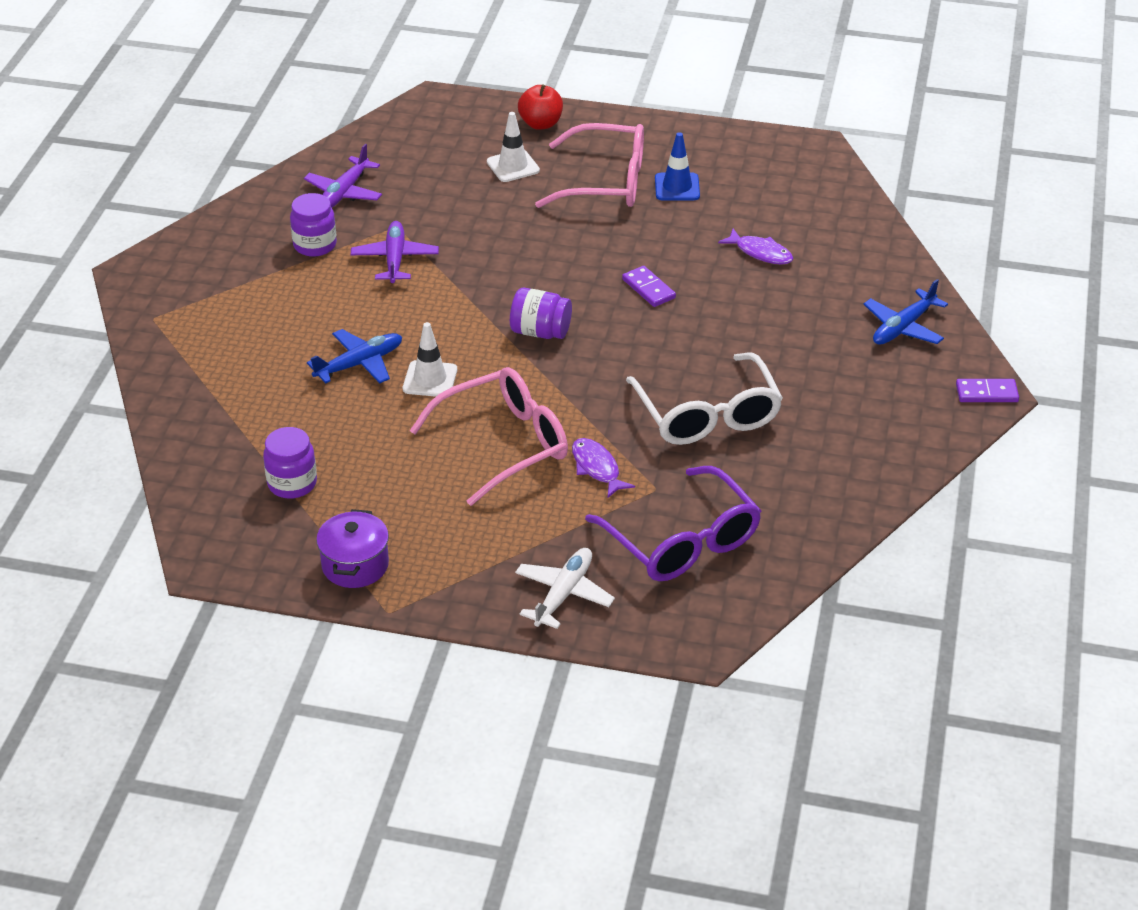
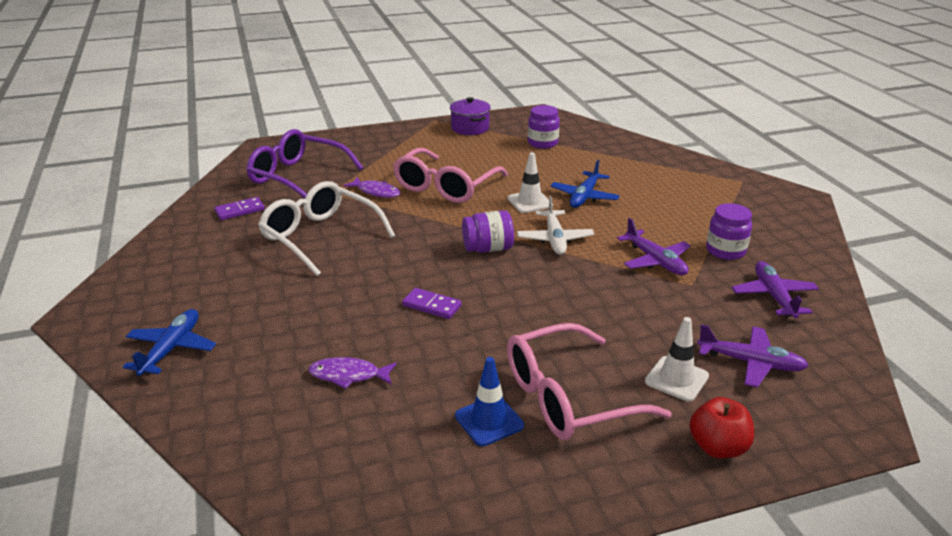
camera: 150 degrees right, 10 degrees down
(444, 157) = (750, 363): none -> purple plane
(563, 594) = (351, 144): white plane -> white plane (554, 239)
(986, 393) = (82, 317): purple domino -> purple domino (240, 211)

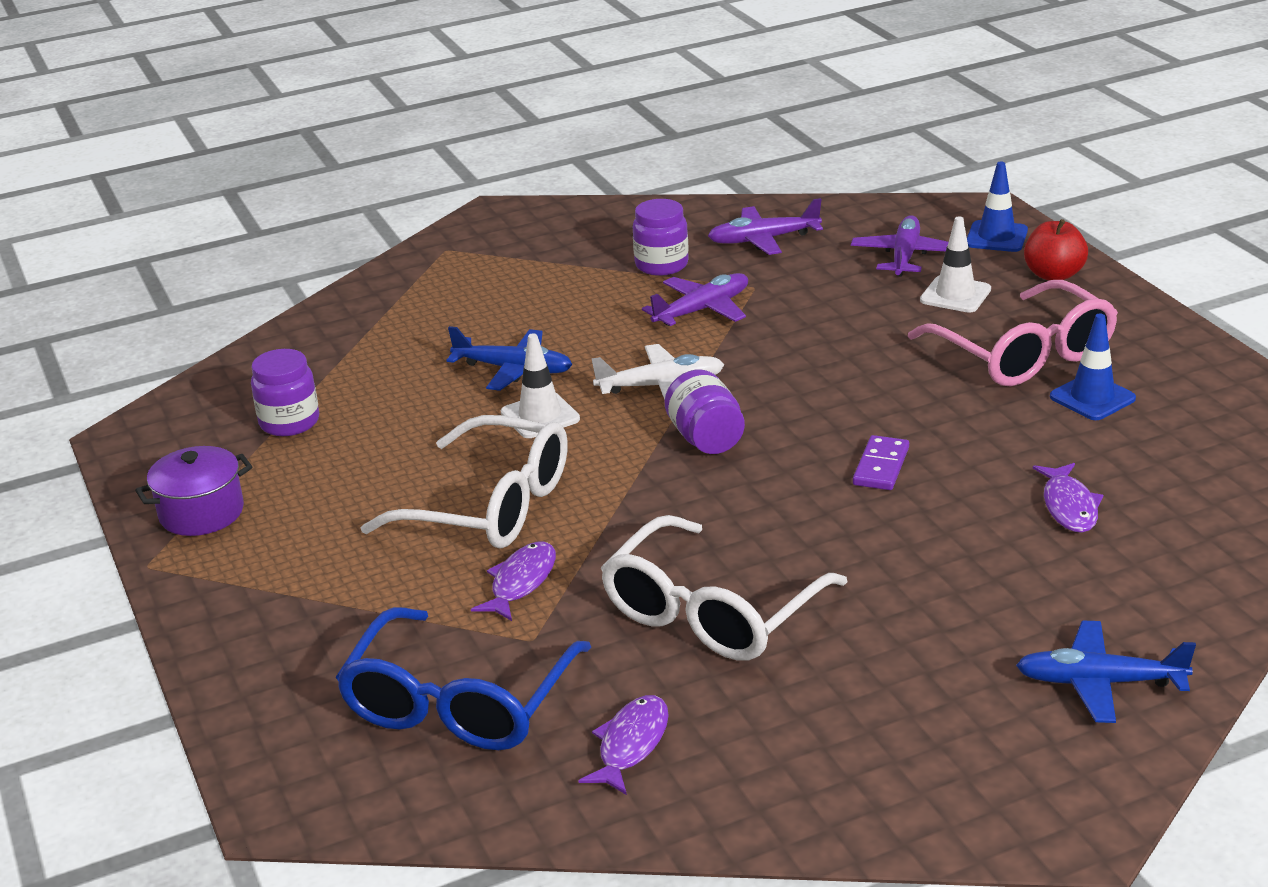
camera: 95 degrees left, 0 degrees up
(240, 211) = (631, 745): purple domino -> purple fish
(297, 177) = (459, 703): purple glasses -> blue glasses
(445, 187) = (490, 506): pink glasses -> white glasses
(799, 426) = (996, 237): none -> blue traffic cone

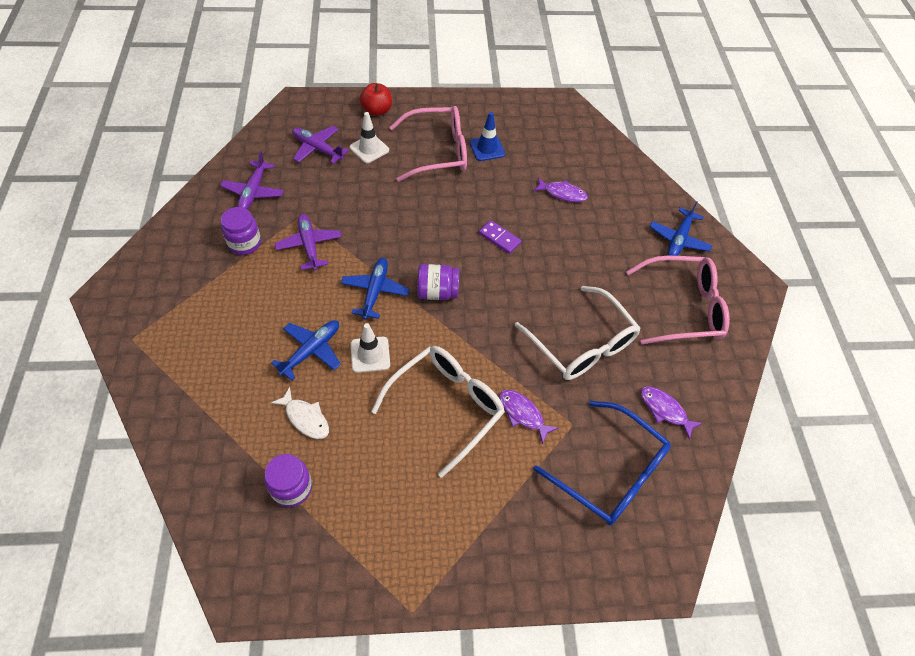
camera: 75 degrees left, 25 degrees up
(201, 513) = (369, 565): purple pot -> none
(400, 399) = (305, 418): none -> white fish
(661, 386) = (375, 291): white plane -> blue plane
(908, 724) = (683, 307): none -> pink glasses
(996, 237) = (326, 111): blue traffic cone -> none

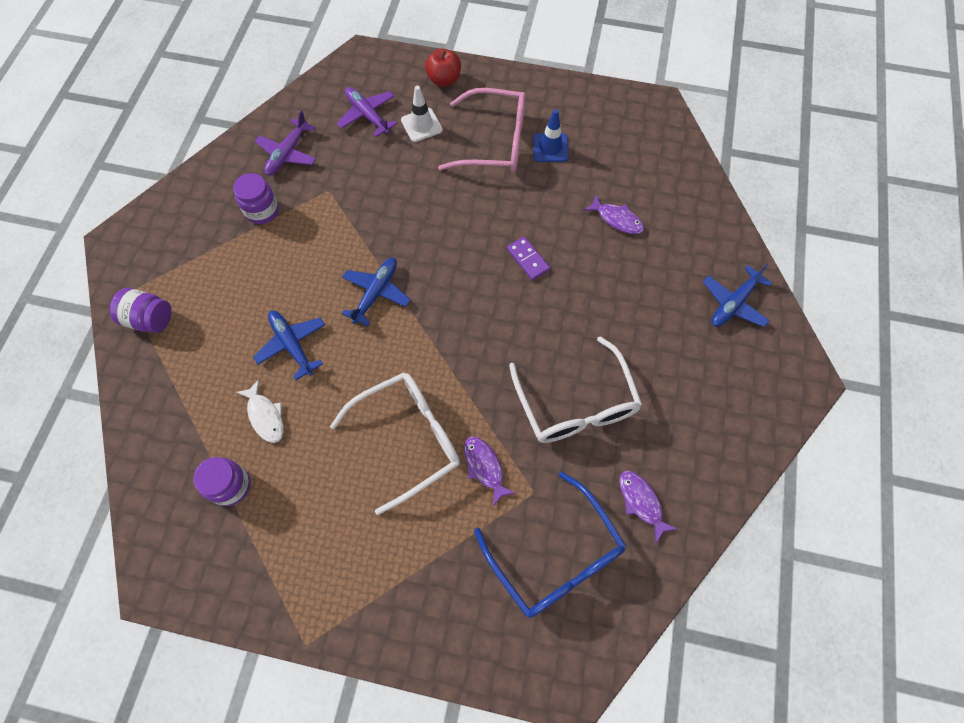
camera: 20 degrees right, 10 degrees up
(309, 245) = (325, 226): purple plane -> none
(311, 351) = (292, 345): blue plane -> blue plane turned 90 degrees counterclockwise
(370, 354) = (349, 363): white traffic cone -> none
(437, 292) = (440, 308): purple jar -> purple jar (150, 319)
(683, 307) = (707, 387): pink glasses -> none

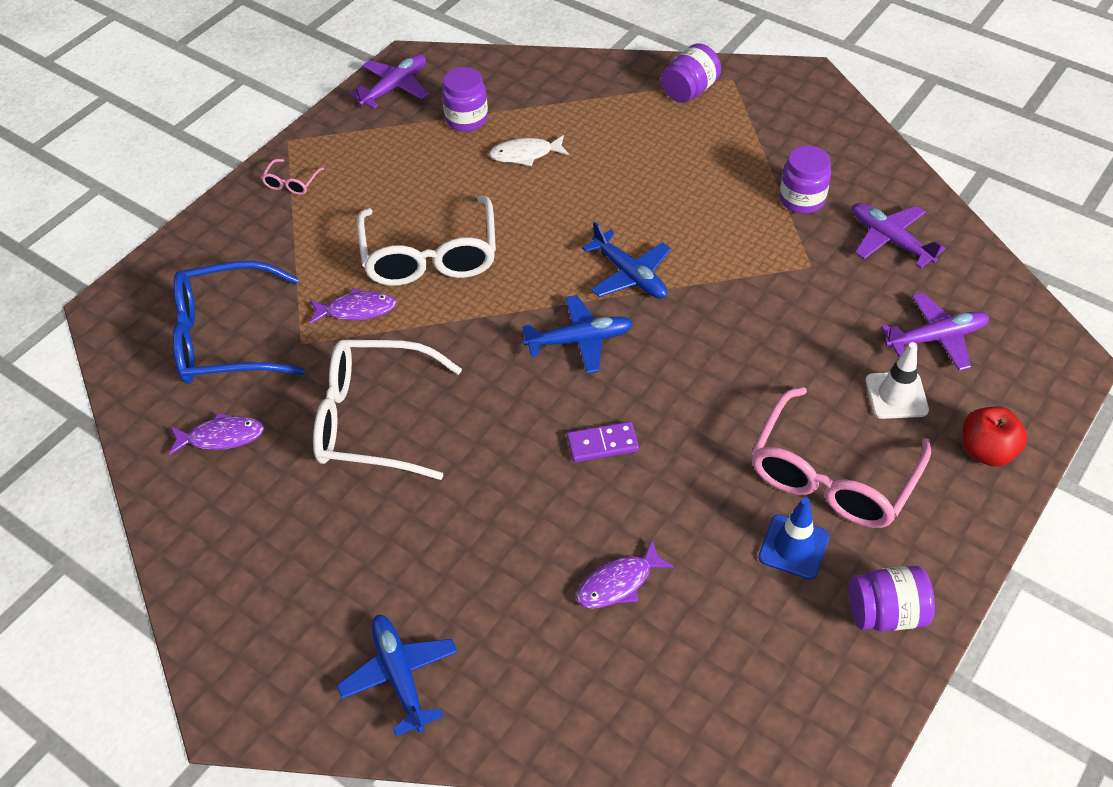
camera: 115 degrees right, 15 degrees down
(200, 577) = (395, 87): none -> purple plane
(292, 345) = (598, 190): blue plane -> blue plane (579, 340)
(362, 606) = (291, 183): none -> pink glasses
(568, 102) = (886, 613): none -> purple jar

